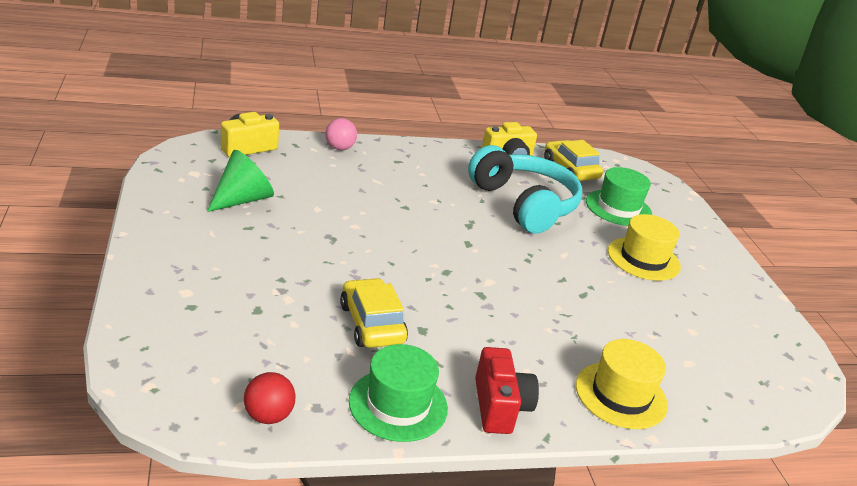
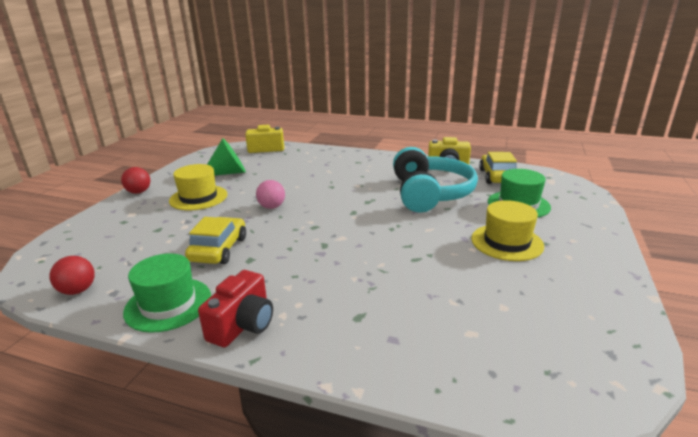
camera: 35 degrees right, 5 degrees down
(146, 252) = (139, 192): none -> red ball
(339, 148) = (325, 153): pink ball -> pink ball (272, 207)
(621, 395) = (365, 343): yellow hat -> yellow hat (198, 197)

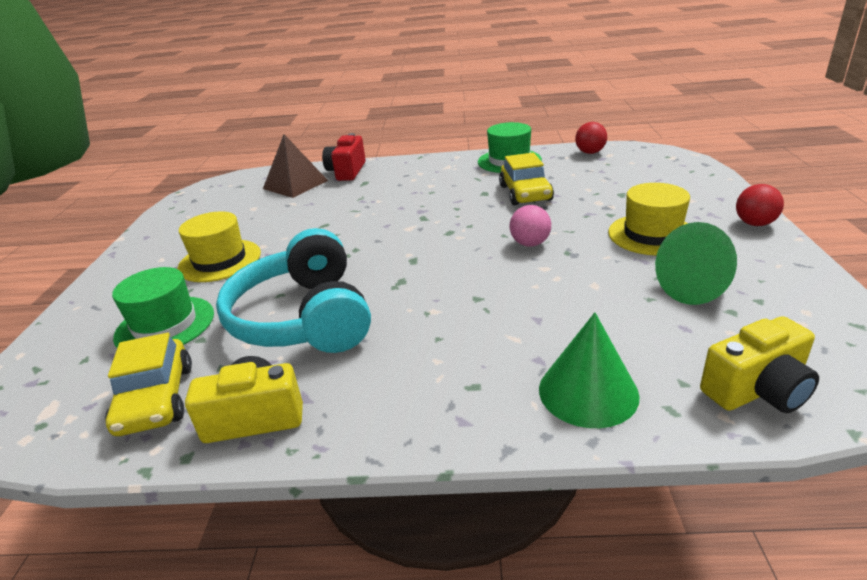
camera: 165 degrees right, 5 degrees up
(243, 325) = (442, 164): red camera -> red camera (347, 171)
(318, 155) = (588, 392): none -> green cone
(455, 344) = (295, 184): none -> brown pyramid

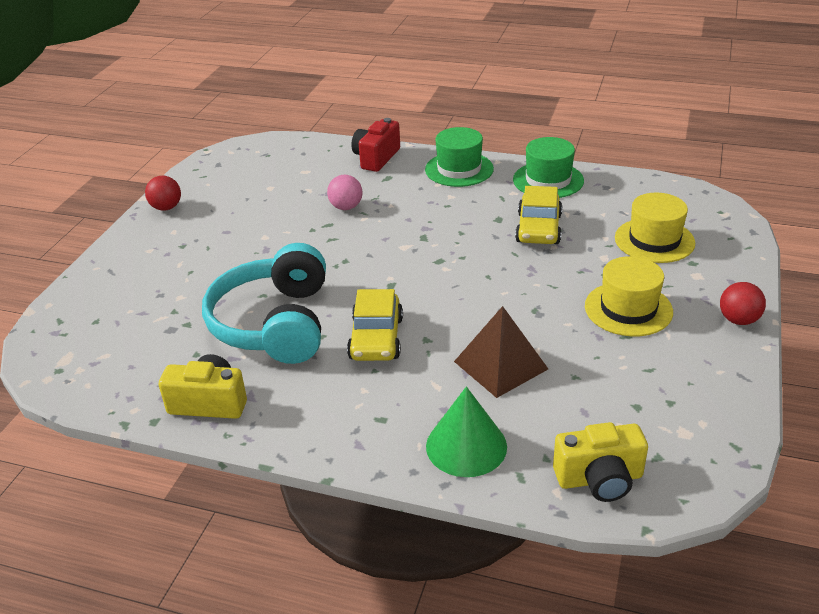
camera: 15 degrees right, 5 degrees up
(156, 399) = (142, 370): yellow car -> yellow car (376, 338)
(165, 325) = (162, 303): green hat -> green hat (459, 169)
(220, 260) = (223, 245): yellow hat -> yellow hat (654, 240)
(295, 184) = (319, 165): brown pyramid -> brown pyramid (501, 365)
(530, 243) = (506, 292): pink ball -> pink ball (346, 207)
(590, 152) = (641, 187): red ball -> red ball (166, 207)
(697, 288) = (625, 376): green cone -> none

